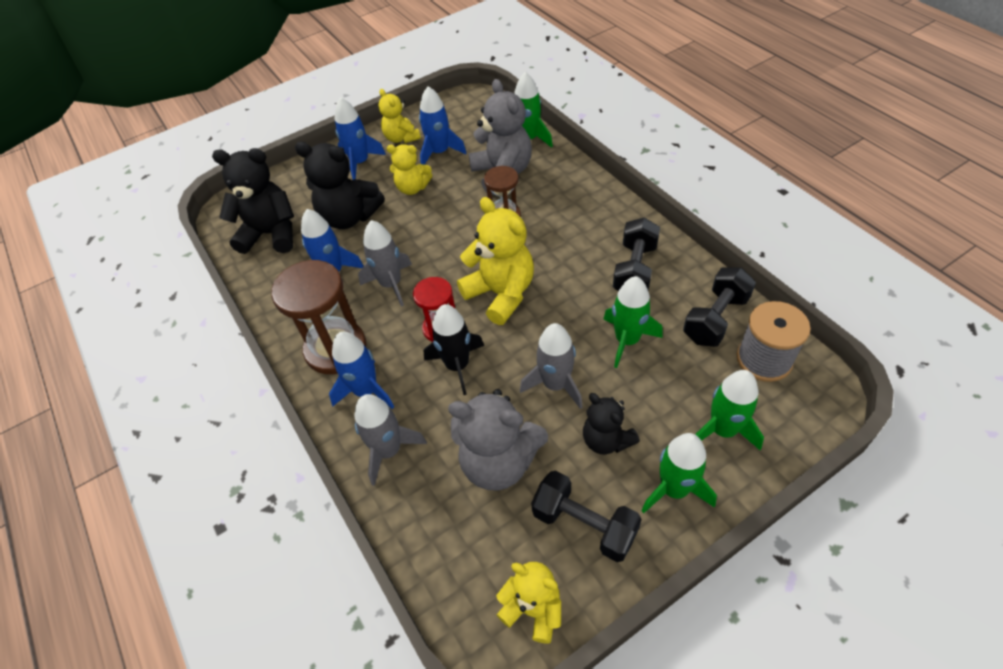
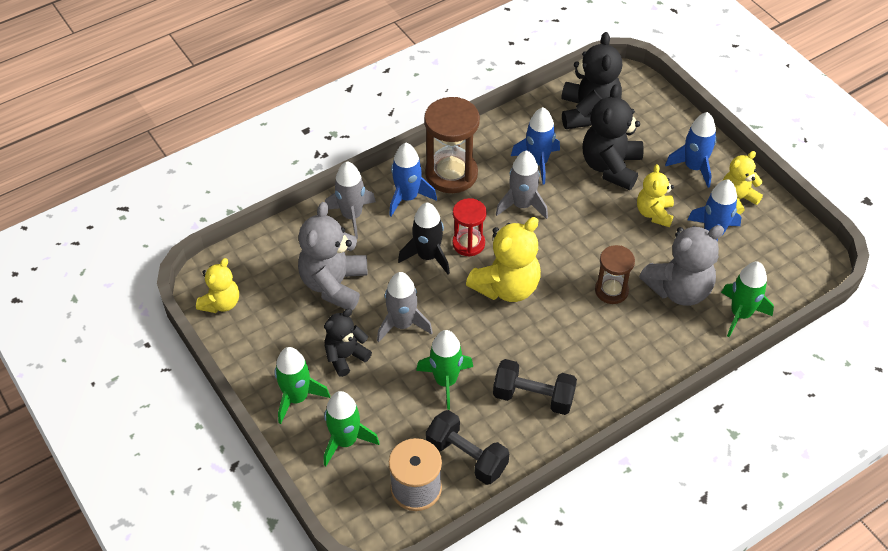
camera: 85 degrees right, 0 degrees up
(584, 524) = (276, 336): black dumbbell -> none

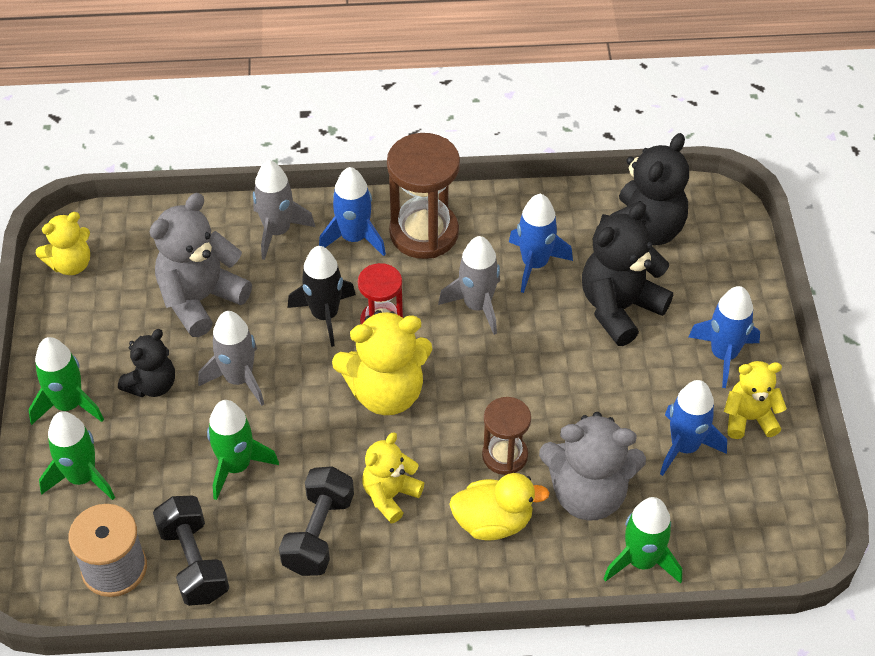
camera: 30 degrees right, 0 degrees up
(345, 356) = (152, 385): black teddy bear -> black teddy bear turned 135 degrees clockwise
(533, 397) = (318, 533): black dumbbell -> black dumbbell turned 60 degrees clockwise
(636, 335) = (493, 522): none -> yellow duck
(654, 213) = (629, 388): yellow teddy bear -> yellow teddy bear (390, 495)

